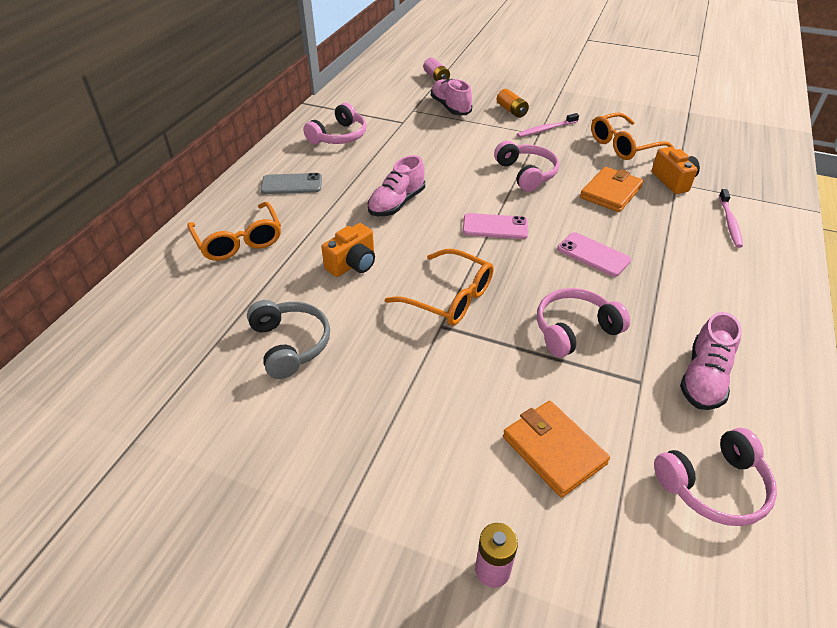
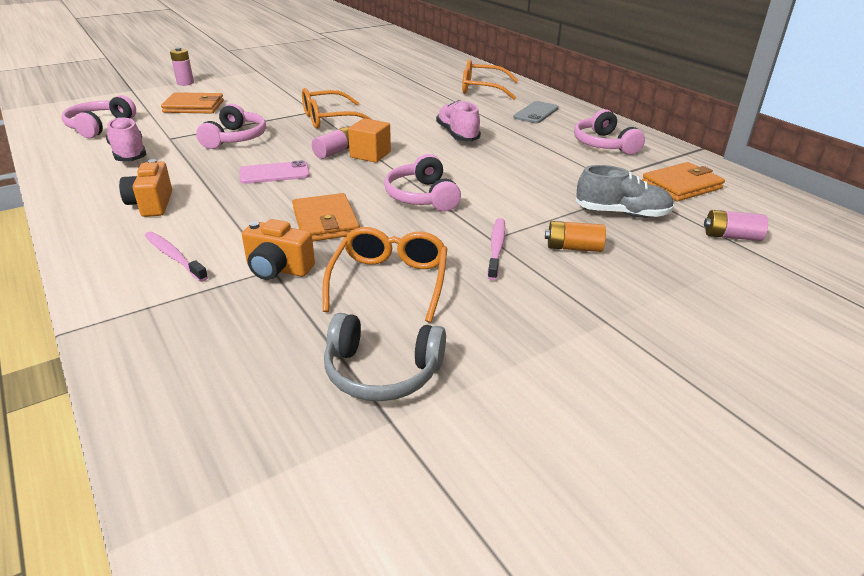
camera: 125 degrees right, 10 degrees down
(290, 344) = (367, 82): grey headphones -> grey headphones (382, 372)
(353, 264) = (408, 107): orange camera -> orange camera (151, 204)
(384, 99) = (681, 185): none -> orange wallet
(450, 107) = (622, 213): pink shoe -> grey shoe
(495, 227) = (370, 155): pink phone -> orange cube
(516, 248) = (335, 152): none -> pink battery
(526, 174) = (422, 196): pink headphones -> pink headphones turned 60 degrees clockwise

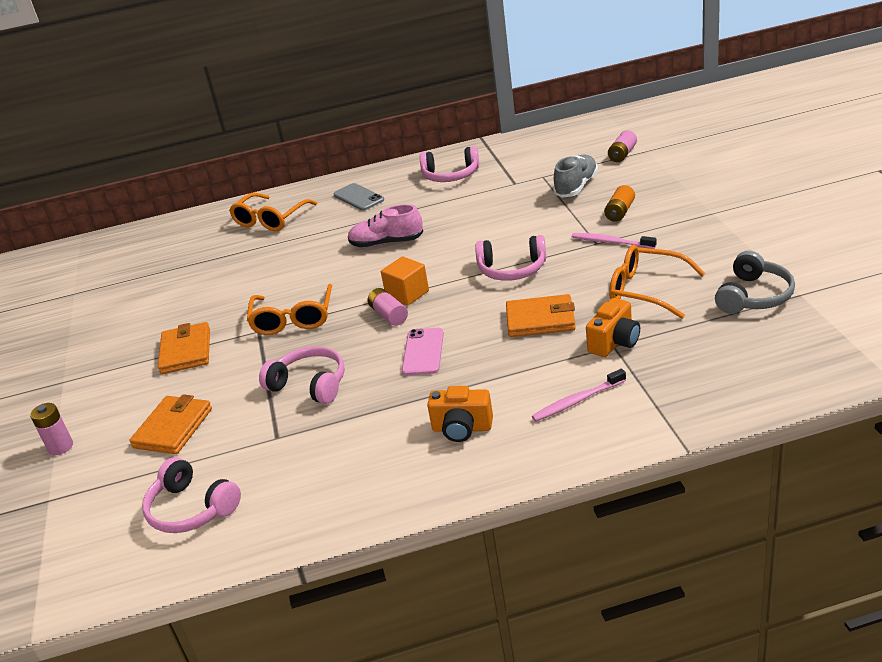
camera: 65 degrees left, 0 degrees up
(129, 154) = (310, 465): pink shoe -> none
(681, 185) = (541, 157): orange wallet -> orange wallet (186, 351)

